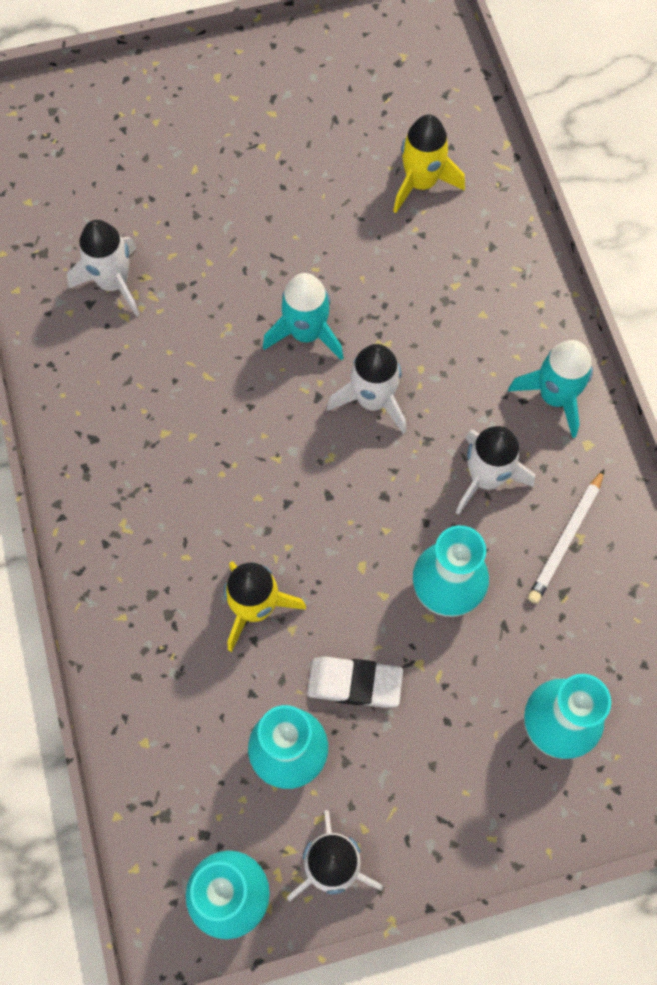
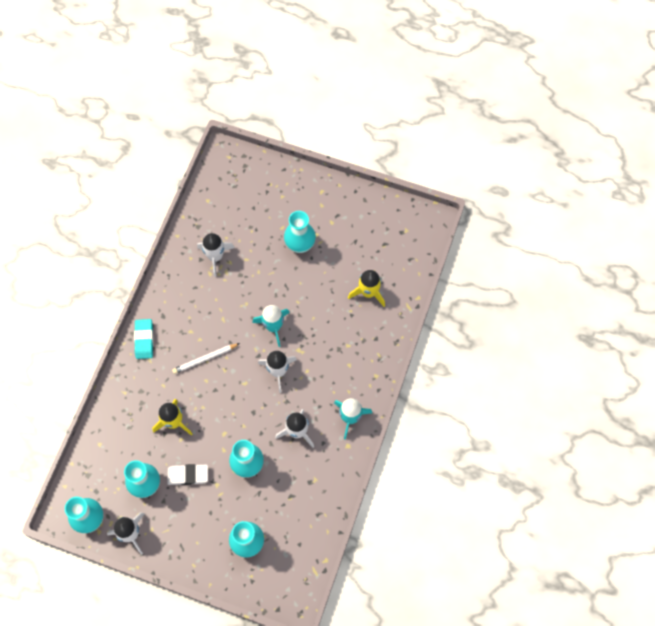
camera: 35 degrees right, 0 degrees up
(89, 501) = (144, 340): none -> turquoise eraser
(247, 177) = (300, 245): none -> turquoise vase
(354, 684) = (188, 475): white eraser -> white eraser turned 45 degrees counterclockwise
(565, 539) = (308, 476): white pencil -> white pencil (204, 359)

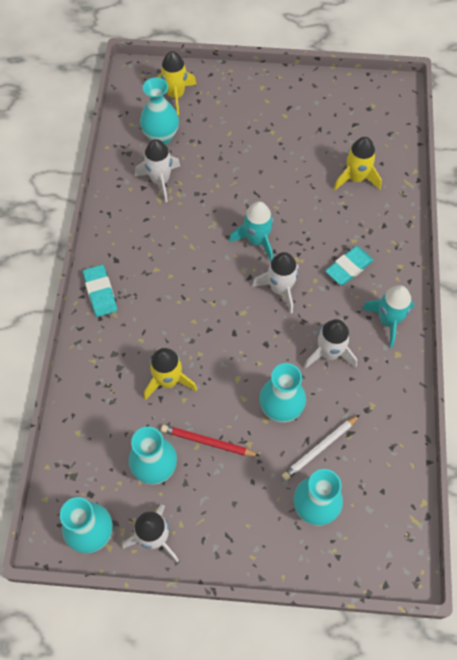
camera: 15 degrees left, 5 degrees down
(188, 475) = (207, 442): white eraser -> red pencil
(204, 359) = (184, 296): white pencil -> white pencil (319, 448)
(250, 183) = (175, 95): none -> yellow rocket
(300, 245) = (257, 146): turquoise vase -> turquoise vase (161, 137)
(336, 367) = (348, 267): none -> turquoise eraser

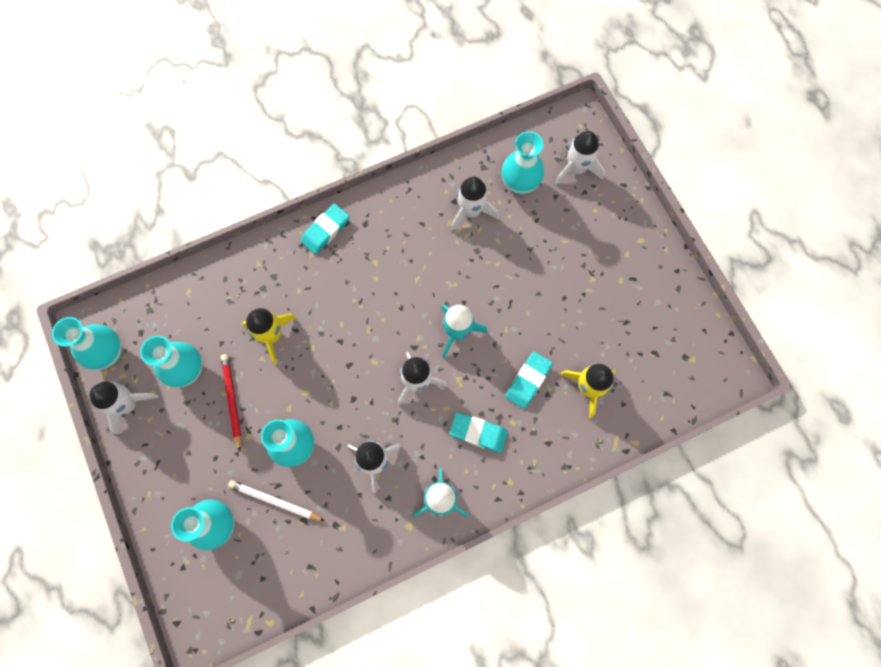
camera: 60 degrees right, 10 degrees up
(175, 95) = (576, 169): yellow rocket -> white rocket
(327, 213) = (528, 381): none -> turquoise eraser

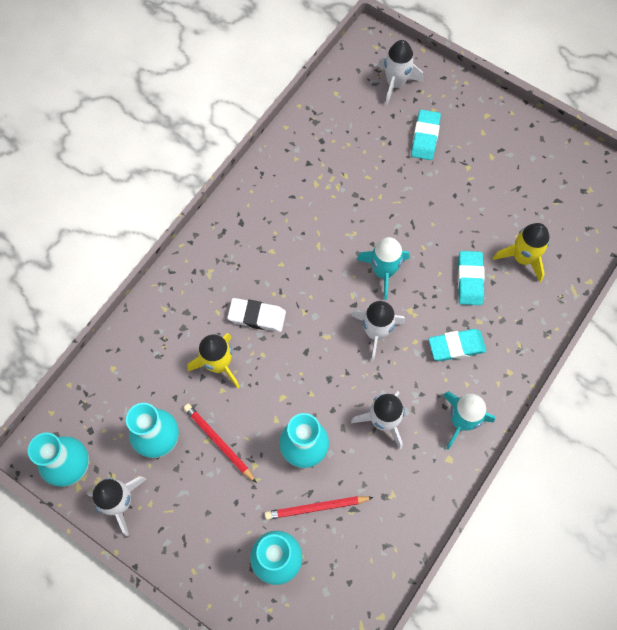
camera: 30 degrees left, 5 degrees down
(275, 500) = (316, 507): white pencil -> red pencil
(325, 230) = (209, 247): turquoise eraser -> turquoise eraser (425, 137)
(328, 312) = (257, 316): none -> white eraser
(471, 211) = (329, 164): white rocket -> none
(520, 184) = (356, 120): turquoise vase -> none

